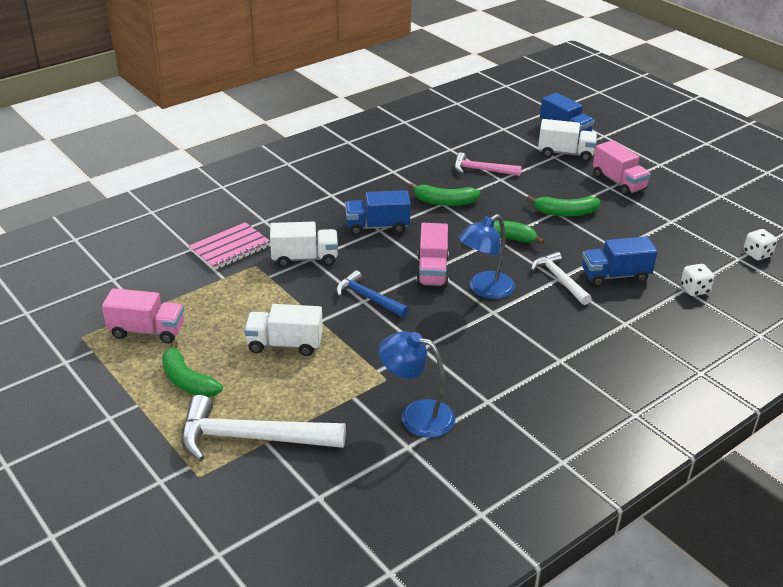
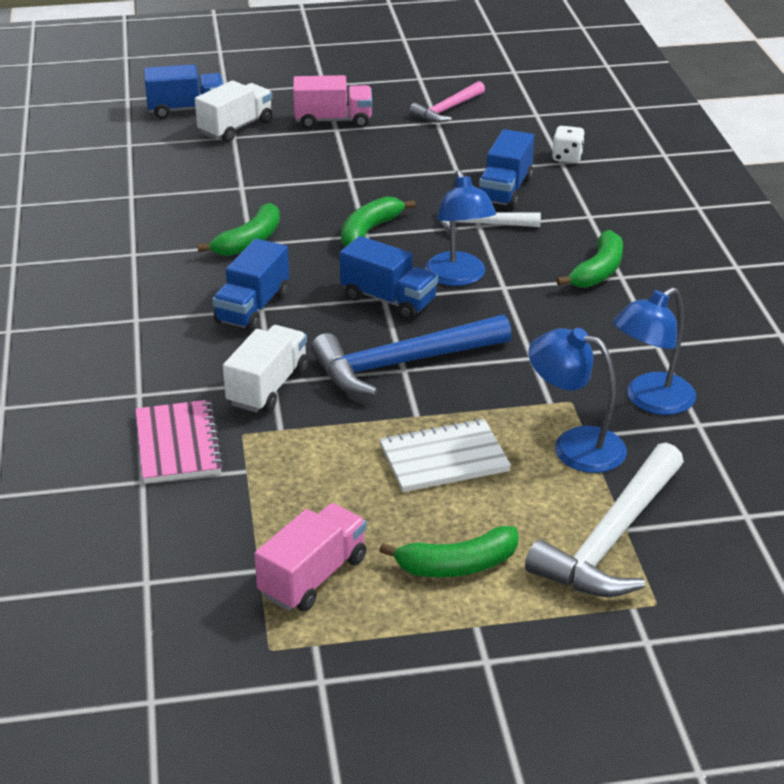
camera: 60 degrees left, 0 degrees up
(285, 344) = (444, 458): white truck -> white notebook
(338, 394) = (574, 446): none -> blue lamp
(368, 298) = (402, 364): blue hammer -> blue hammer, size x1.70
(432, 271) = (388, 300): pink truck -> blue truck
(481, 170) = (207, 192): pink hammer -> pink hammer (447, 110)
(565, 212) = (358, 173): green banana -> green banana (598, 271)
(757, 254) = (538, 103): white dice -> none

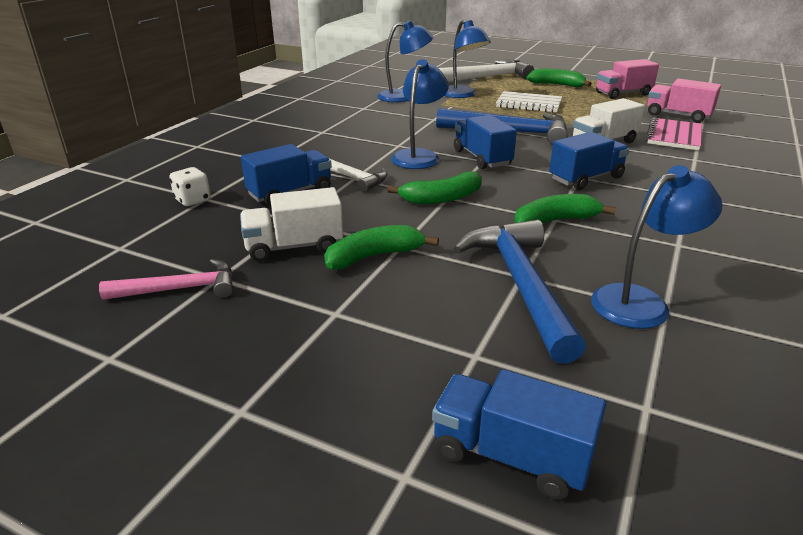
camera: 145 degrees left, 5 degrees down
(149, 196) = (641, 301): none -> blue lamp
(236, 128) = (459, 372): white truck -> white truck (294, 247)
(238, 181) = (520, 284): none -> blue hammer
(333, 120) = (322, 328): pink truck -> pink truck (678, 115)
(598, 271) = (329, 136): green banana -> green banana (374, 256)

